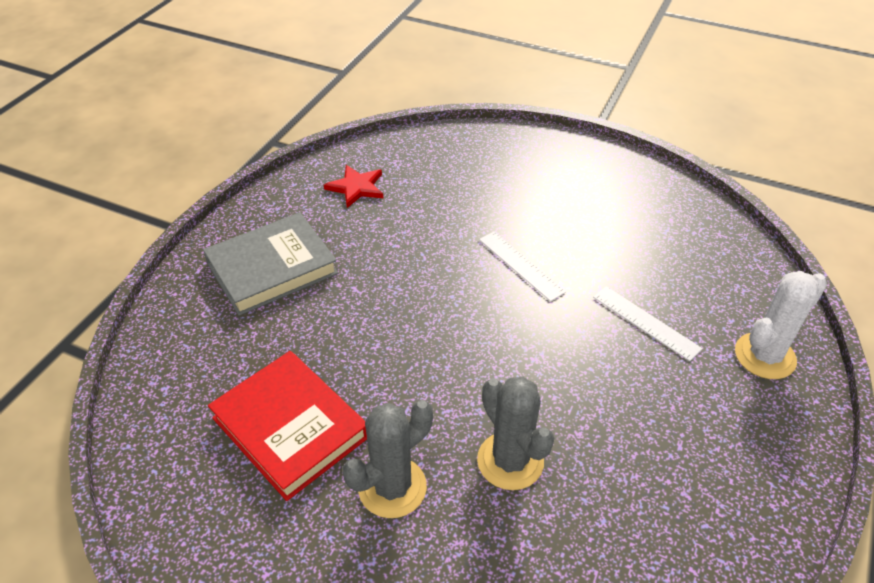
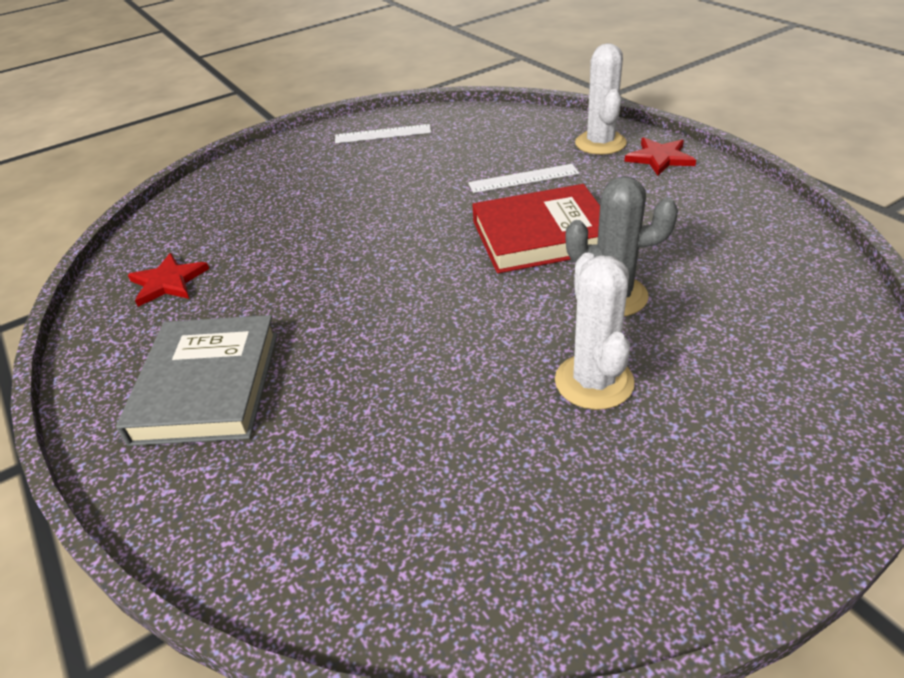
camera: 55 degrees left, 5 degrees down
(290, 427) = (460, 439): red book -> red book (542, 235)
(392, 487) = (594, 382): grey cactus -> white cactus
(521, 265) = (398, 216): white ruler -> white ruler (383, 134)
(779, 418) = (660, 158): none -> red star

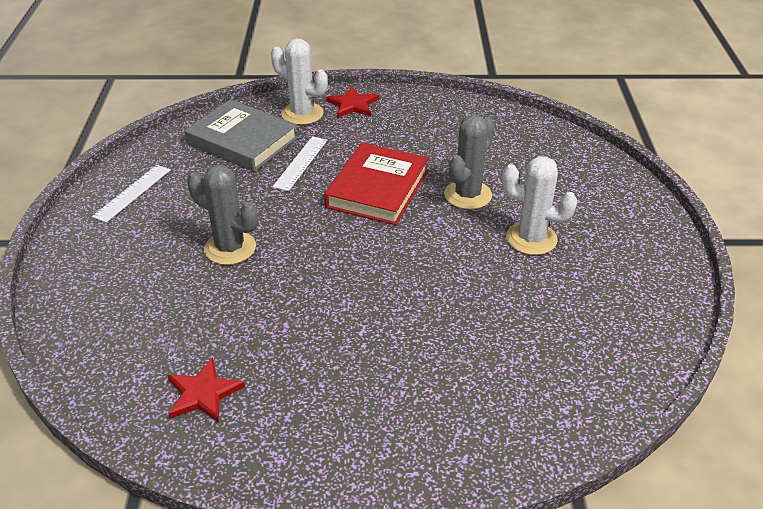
camera: 60 degrees left, 0 degrees up
(207, 386) = (373, 406): grey book -> grey book (242, 141)
(360, 205) = (230, 248): none -> grey cactus

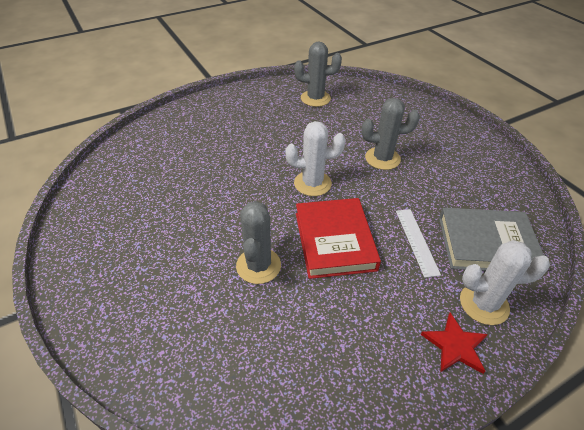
camera: 150 degrees right, 5 degrees up
(132, 193) = (487, 169): white ruler -> none
(203, 393) = (315, 98): red star -> grey cactus
(531, 239) = (188, 242): white cactus -> white cactus (312, 183)

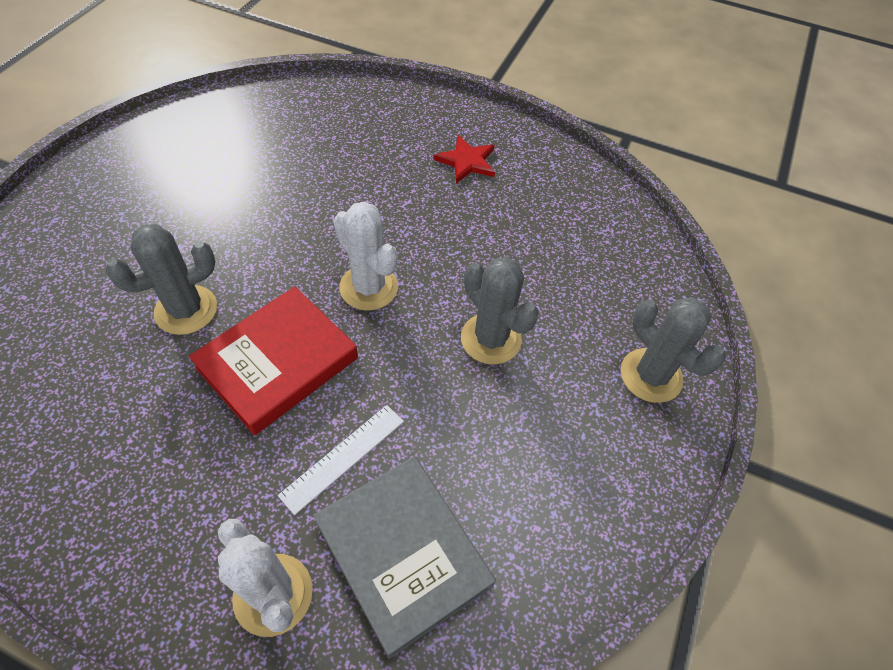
camera: 50 degrees right, 10 degrees up
(315, 98) = (557, 198): grey cactus -> grey cactus (651, 375)
(455, 345) = (176, 583): red star -> red star (467, 161)

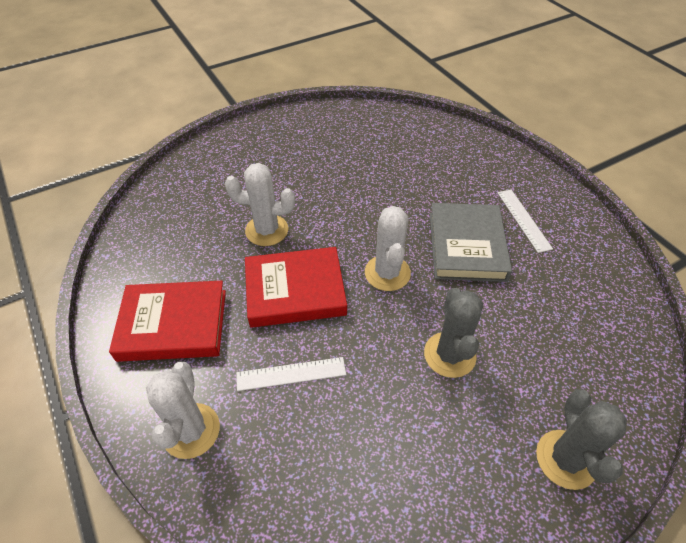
camera: 40 degrees right, 5 degrees down
(149, 491) = (173, 324): none -> red book
(186, 310) = (267, 230): grey cactus -> white cactus
(403, 554) = (282, 462): grey book -> grey book (466, 246)
(467, 161) = (523, 220): red star -> white ruler

